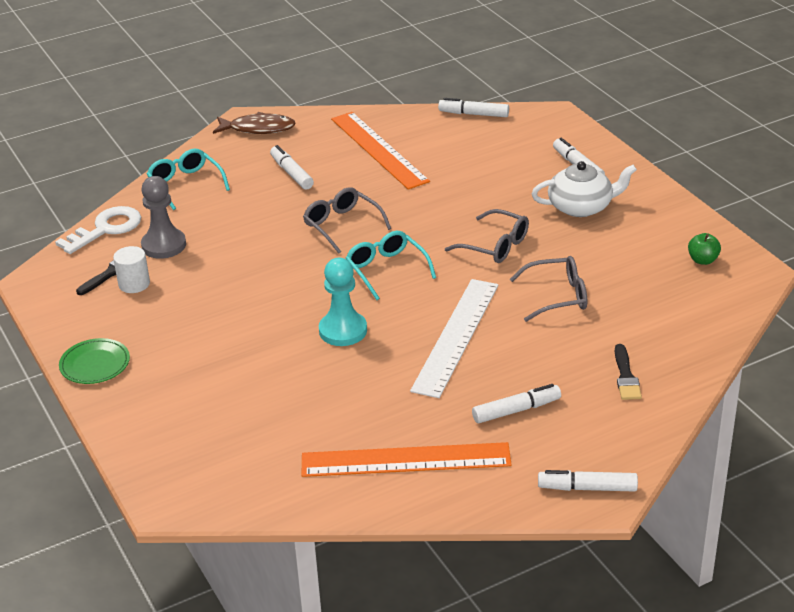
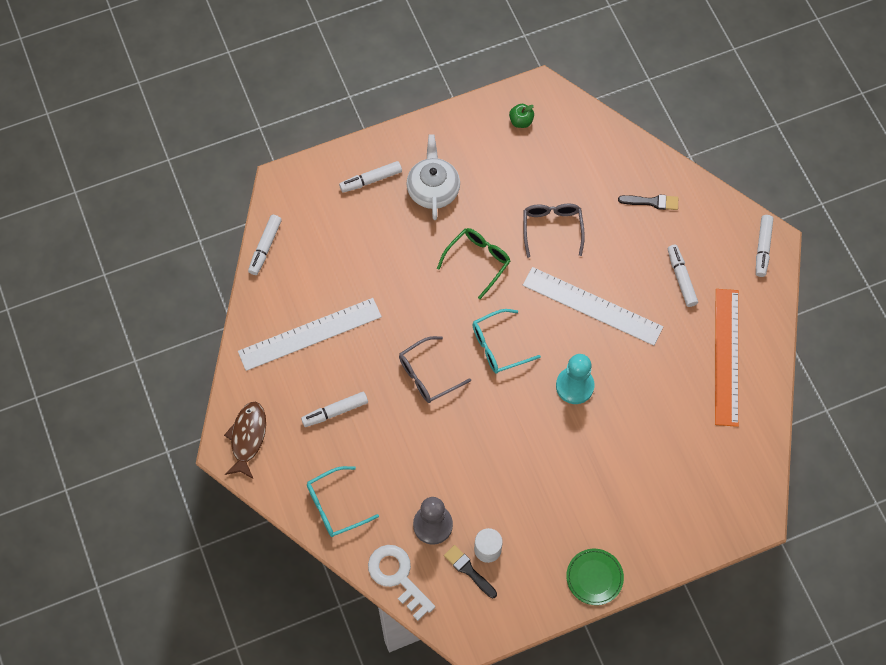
camera: 85 degrees left, 30 degrees up
(379, 150) = (310, 334): orange ruler -> white ruler
(495, 246) = (478, 261): grey glasses -> green glasses

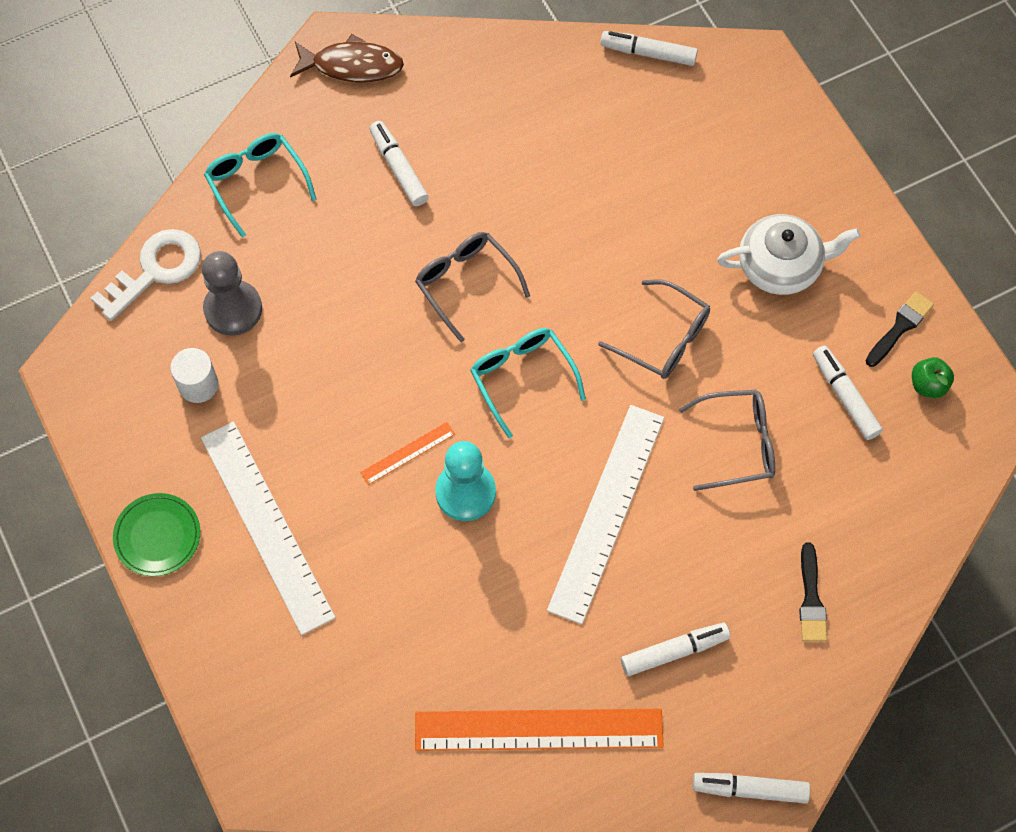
camera: 85 degrees right, 0 degrees up
(310, 334) = (516, 124): white ruler -> white ruler (266, 526)
(371, 180) = (782, 178): white marker -> white marker (845, 396)
(469, 570) = (166, 362): black brush -> black brush (900, 327)
(478, 261) = (664, 339): green glasses -> grey glasses
(546, 419) = (407, 453): none -> orange ruler

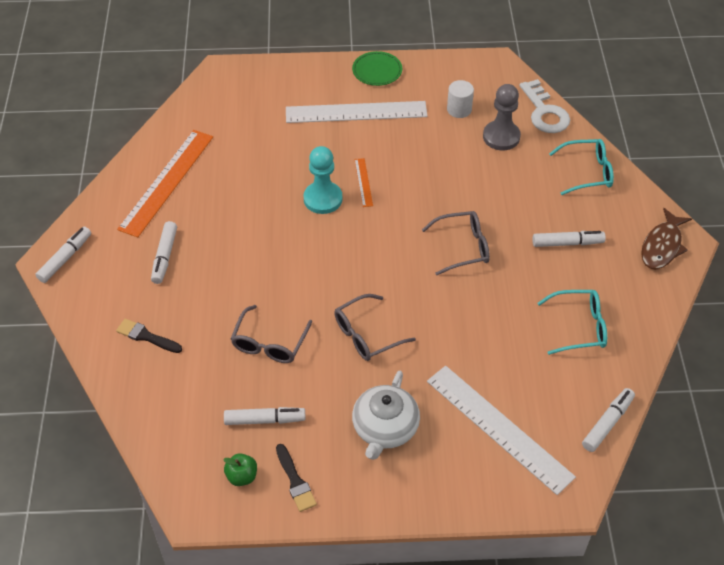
camera: 115 degrees right, 15 degrees down
(522, 377) = (381, 251): turquoise glasses -> turquoise glasses (579, 327)
(606, 512) = (268, 258): white ruler -> white ruler (499, 428)

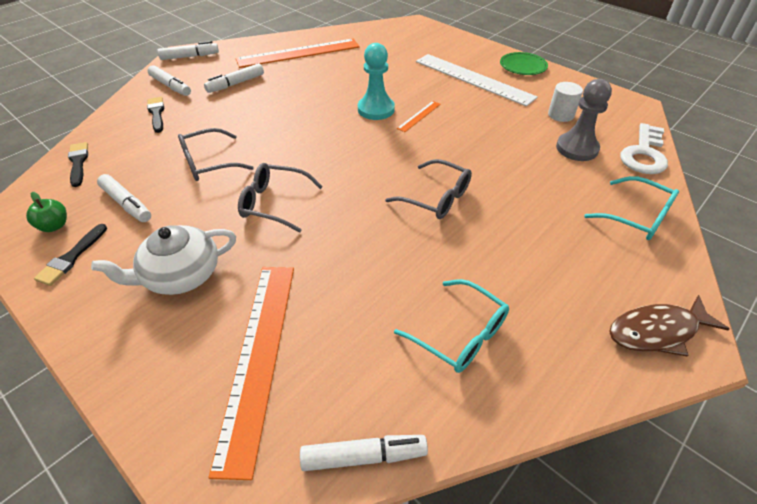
camera: 45 degrees right, 5 degrees down
(164, 425) = (78, 162): none -> black brush
(499, 428) = (258, 357): white ruler -> orange ruler
(567, 243) = (542, 257): white marker -> white marker (171, 86)

